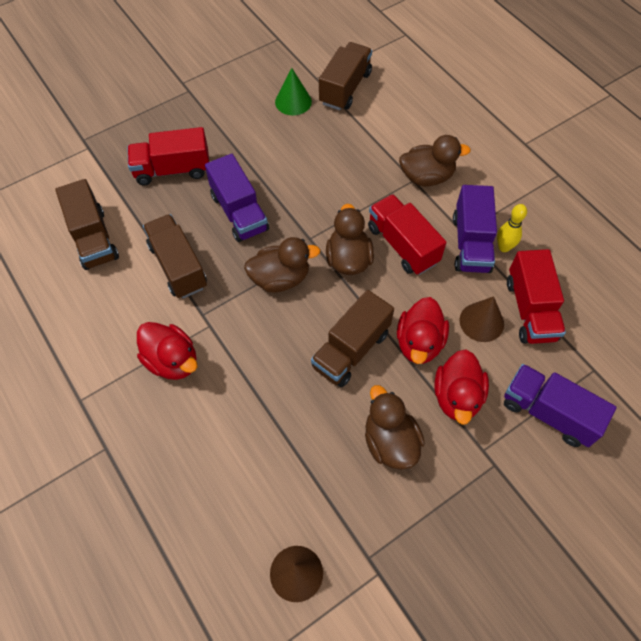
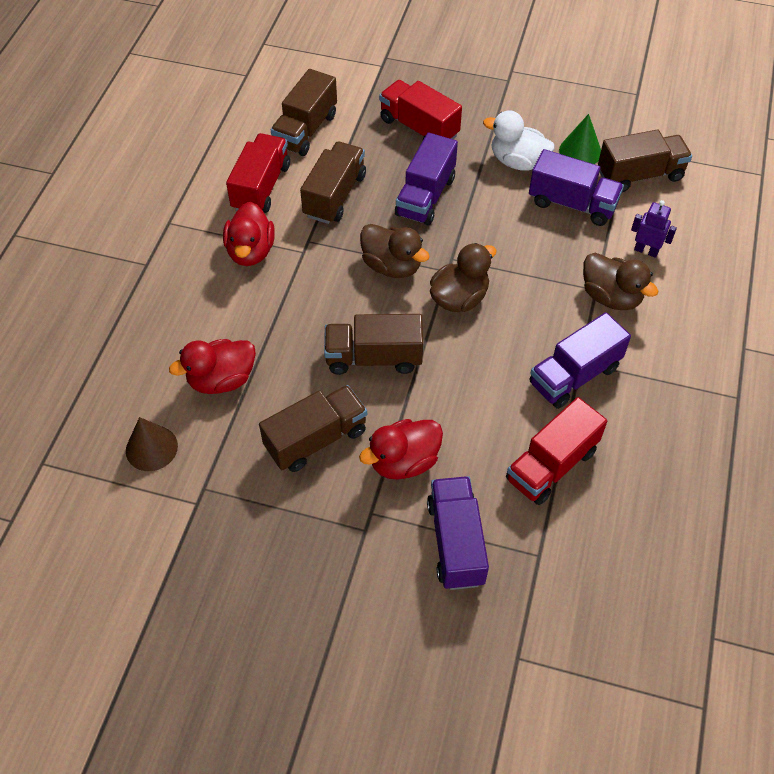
camera: 50 degrees right, 5 degrees down
(265, 139) = (517, 162): none -> white duck
(332, 139) = (572, 203): none -> purple truck
(390, 441) = (316, 439): brown duck -> brown truck
(402, 245) = (516, 326): red truck -> red truck (261, 187)
(408, 132) = (646, 251): none -> purple robot
(419, 343) = (429, 401): red duck -> red duck (221, 380)
(481, 322) = (498, 434): brown cone -> none
(504, 247) = (598, 403): yellow bowling pin -> none

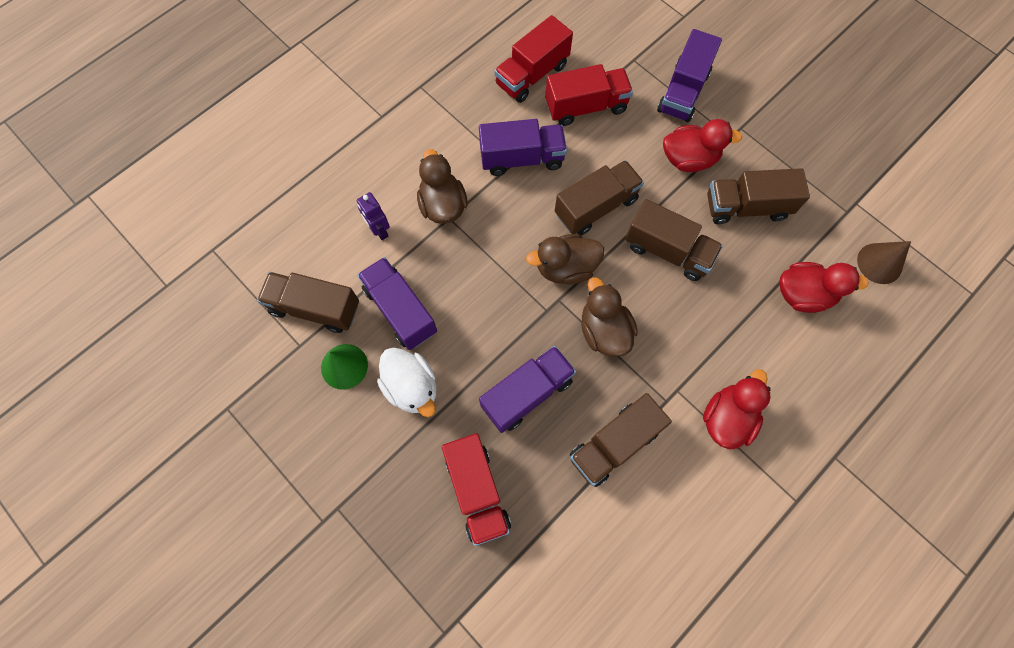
camera: 150 degrees left, 15 degrees up
(261, 187) = (683, 498): red truck -> red truck (532, 75)
(305, 130) = (599, 559): brown truck -> brown truck (595, 207)

